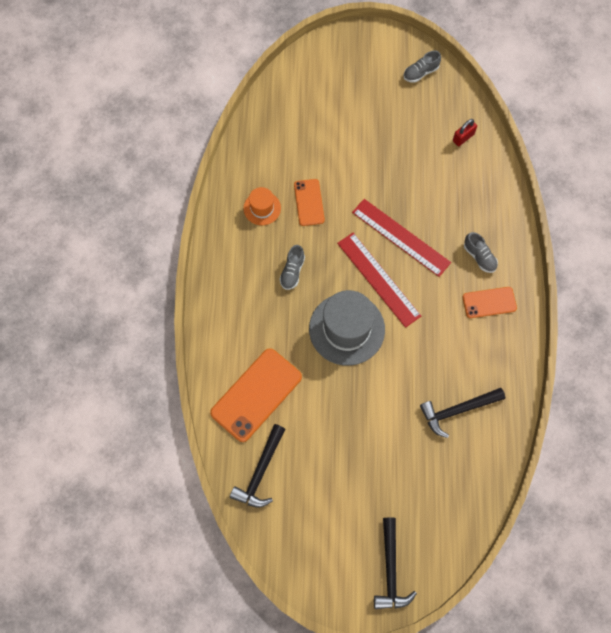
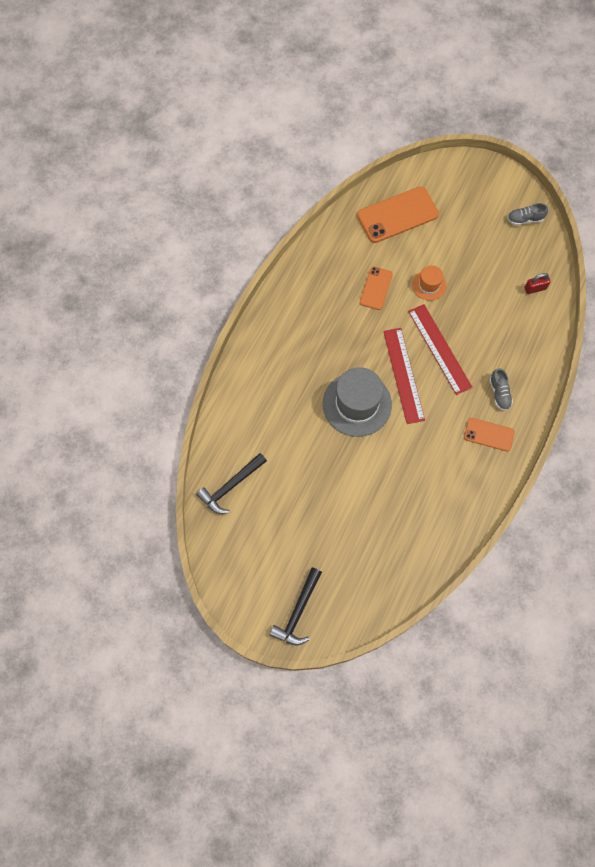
camera: 25 degrees right, 0 degrees up
(256, 395) = (257, 424): orange phone -> orange phone (397, 215)
(262, 208) = (334, 277): orange hat -> orange hat (429, 285)
(292, 271) = (334, 338): grey shoe -> none
(457, 410) = (417, 510): black hammer -> none

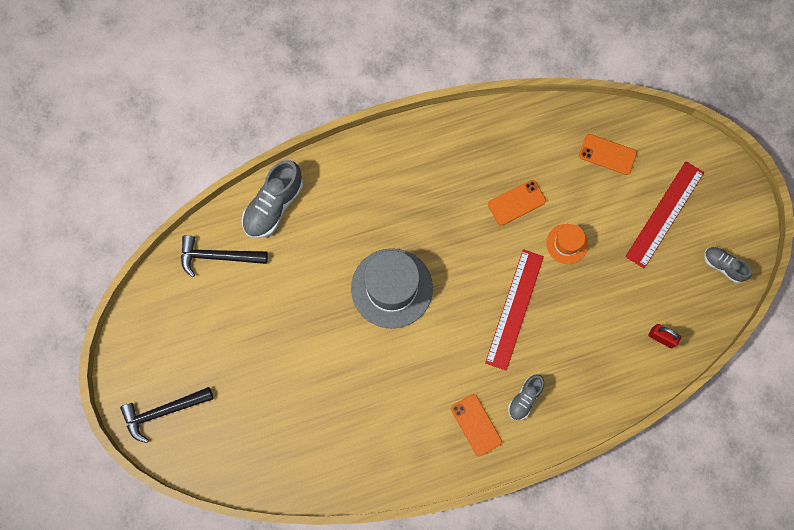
camera: 45 degrees right, 5 degrees up
(233, 423) = (273, 206): none -> grey shoe
(397, 215) = (607, 154): orange phone -> orange phone, size x0.57
(403, 375) = (458, 301): red ruler -> red ruler (664, 214)

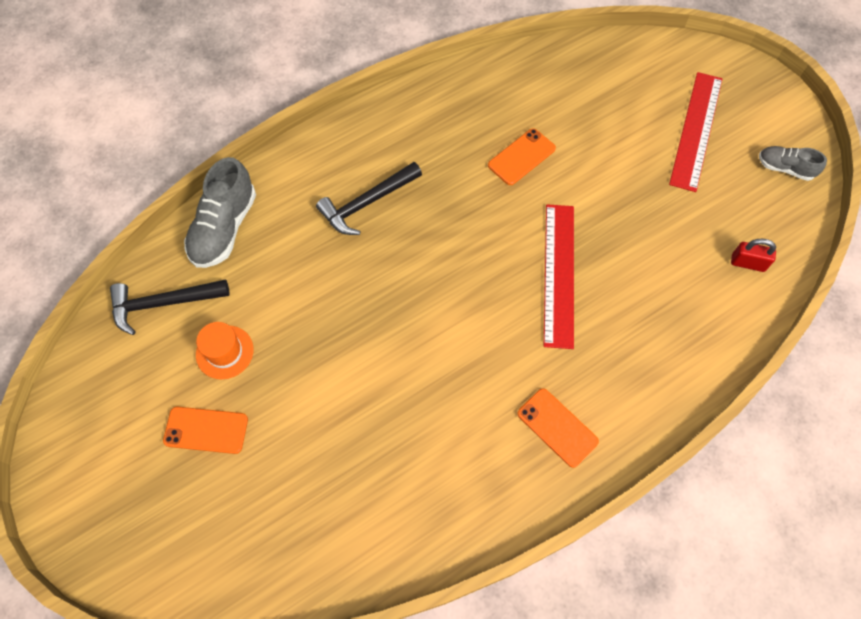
camera: 15 degrees left, 10 degrees down
(163, 412) = (122, 524): black hammer -> black hammer (367, 203)
(392, 288) = (398, 287): grey hat -> none
(524, 399) = (608, 378): grey shoe -> none
(567, 244) = (596, 187): orange hat -> orange hat (224, 352)
(607, 154) = (608, 85): orange phone -> orange phone (206, 430)

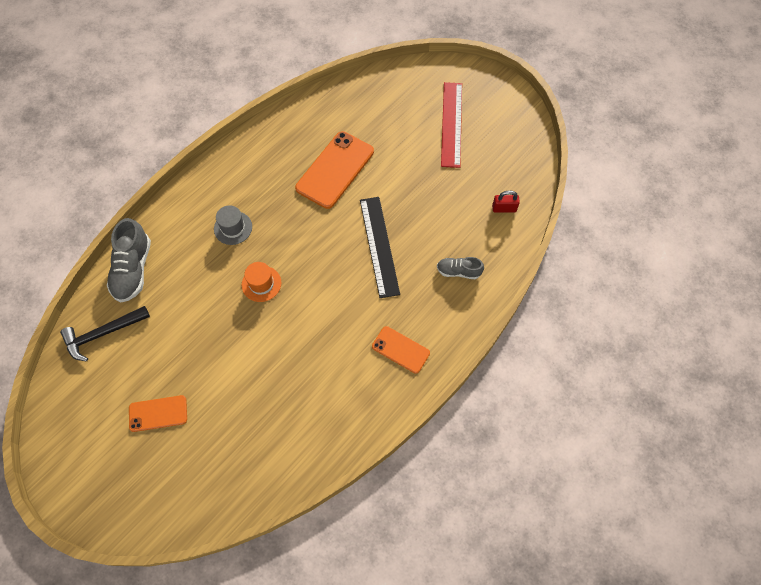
camera: 15 degrees left, 0 degrees up
(224, 352) = (157, 357): orange hat -> orange hat (261, 284)
(367, 203) = (233, 228): black hammer -> grey hat
(521, 157) = (335, 170): orange phone -> orange phone, size x1.74
(559, 274) = (379, 246): red ruler -> black ruler
(784, 168) = (516, 137): grey shoe -> grey shoe (458, 271)

